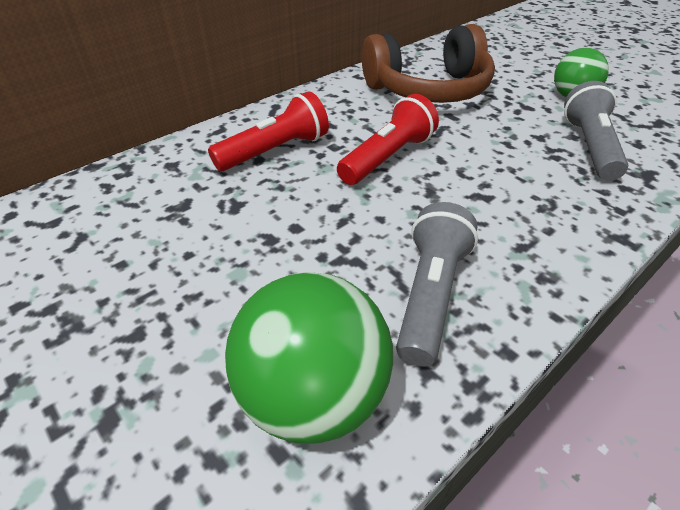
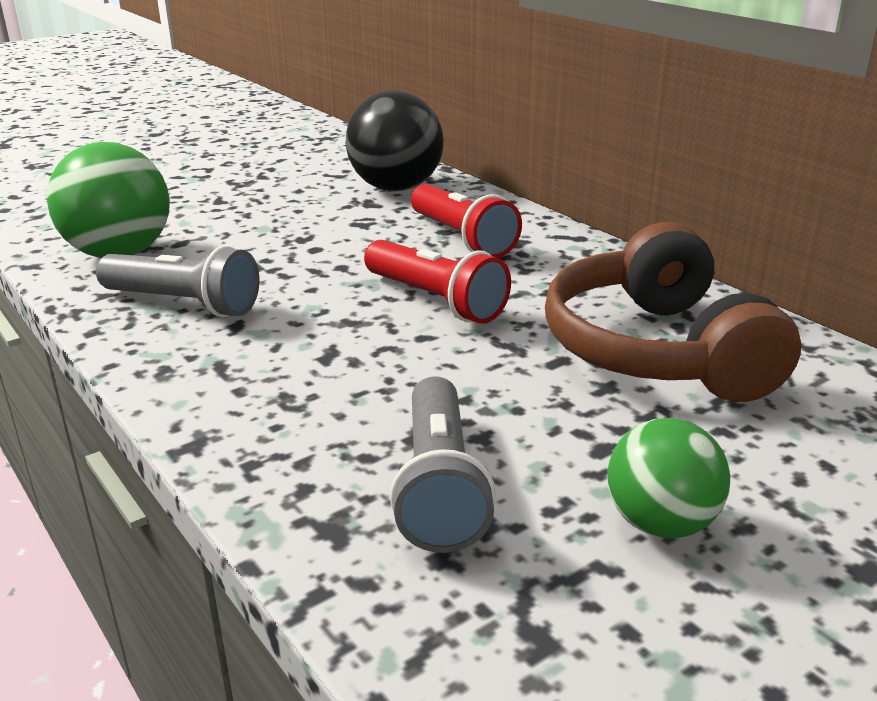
camera: 95 degrees right, 15 degrees down
(142, 192) = (396, 188): none -> black ball
(589, 146) = (439, 486): grey flashlight -> grey flashlight turned 75 degrees clockwise

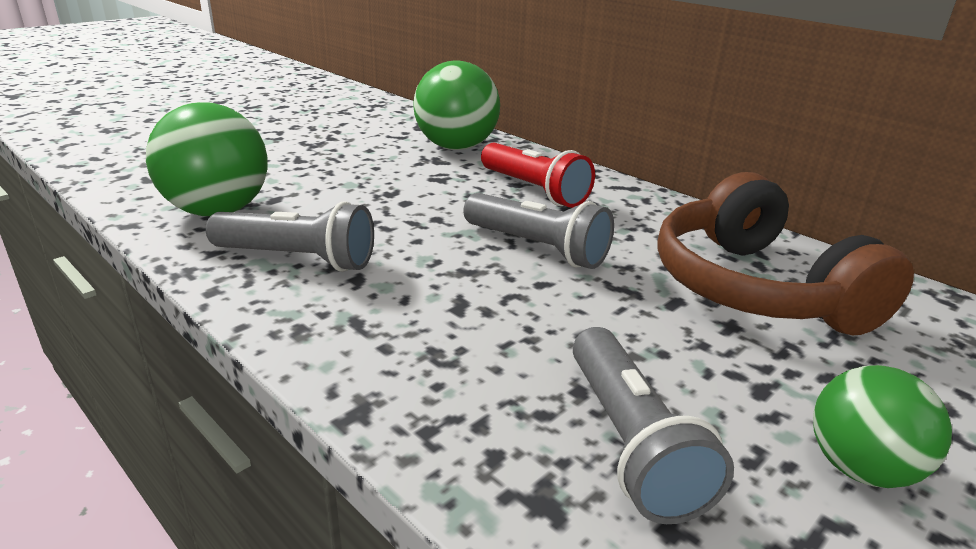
camera: 10 degrees left, 0 degrees up
(396, 188) = (456, 147): black ball -> green ball
(435, 300) = (537, 248): red flashlight -> grey flashlight

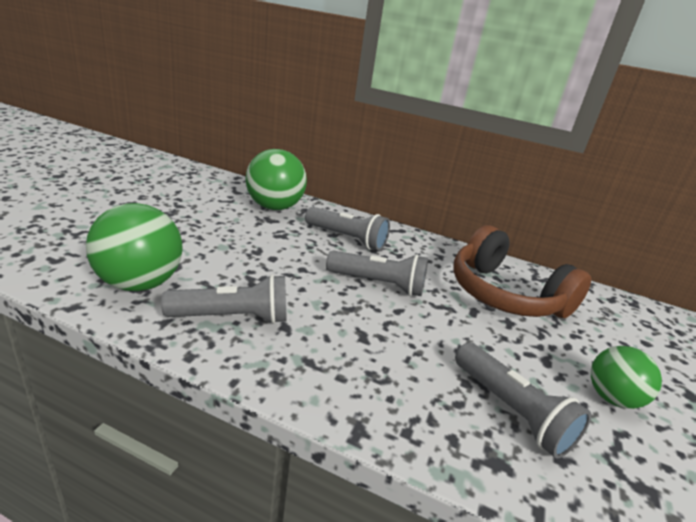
camera: 25 degrees left, 0 degrees up
(534, 190) = (347, 238): red flashlight -> grey flashlight

